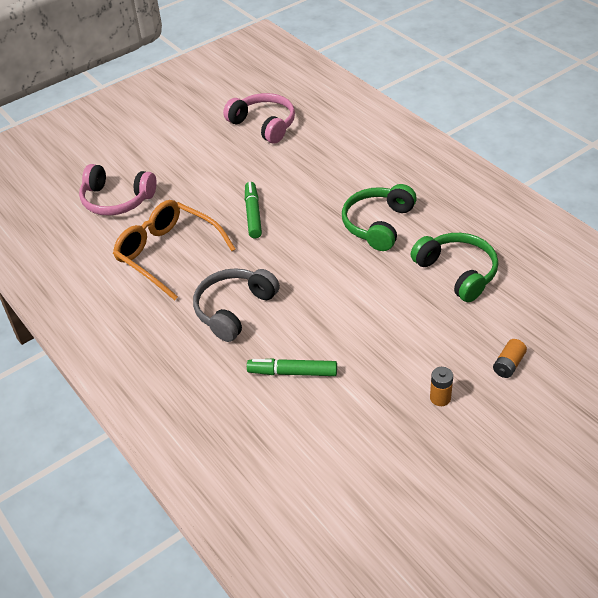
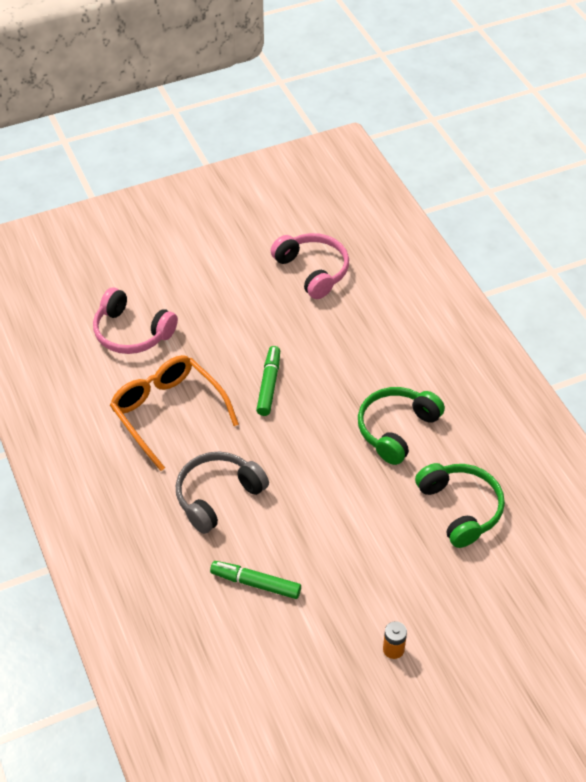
camera: 10 degrees right, 5 degrees up
(508, 365) = (475, 629): orange battery -> none

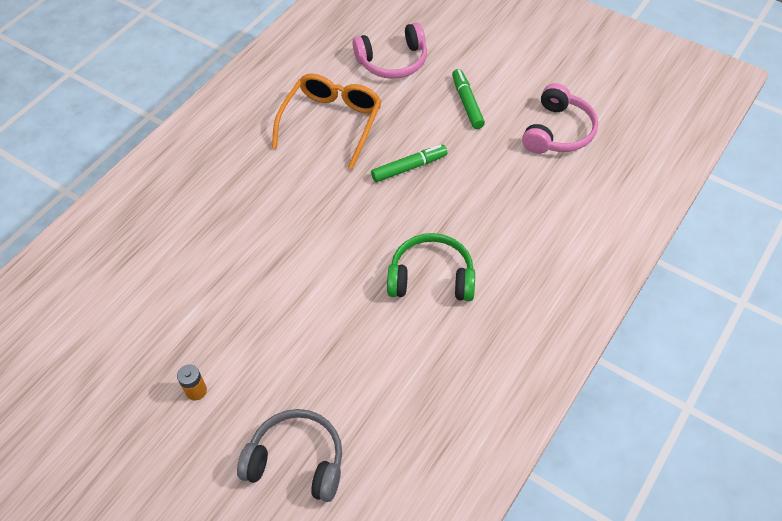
camera: 60 degrees right, 5 degrees up
(132, 332) = (393, 61): pink headphones -> pink headphones turned 105 degrees counterclockwise
(218, 496) = (273, 194): grey headphones -> grey headphones (297, 461)
(255, 583) = (205, 262): green marker -> green marker (467, 103)
(460, 509) = (378, 369): green headphones -> none

